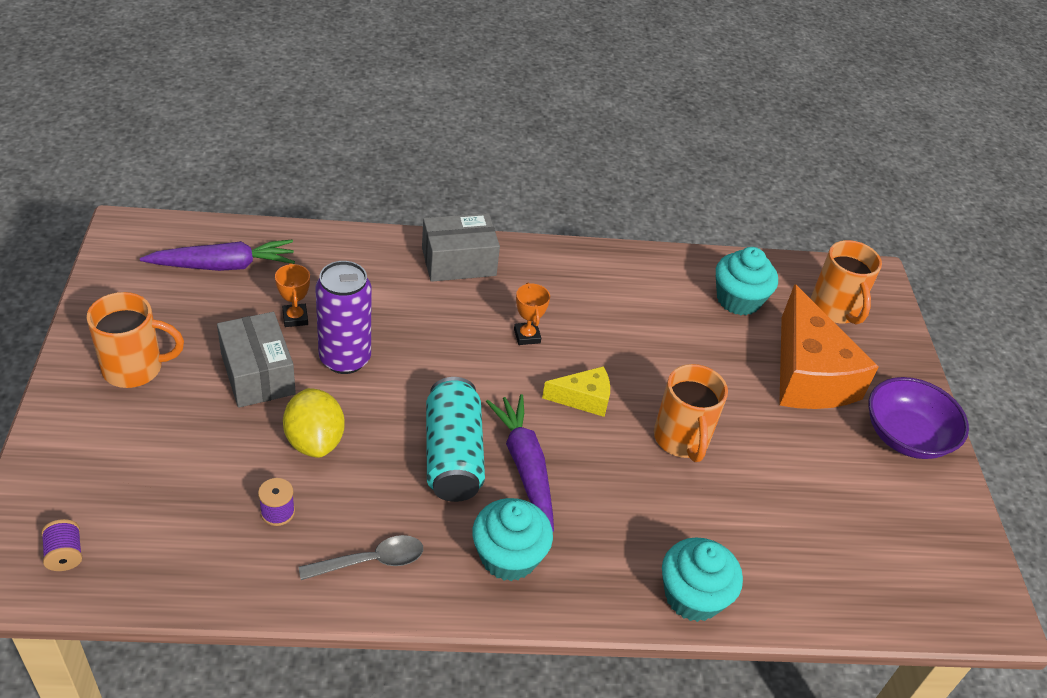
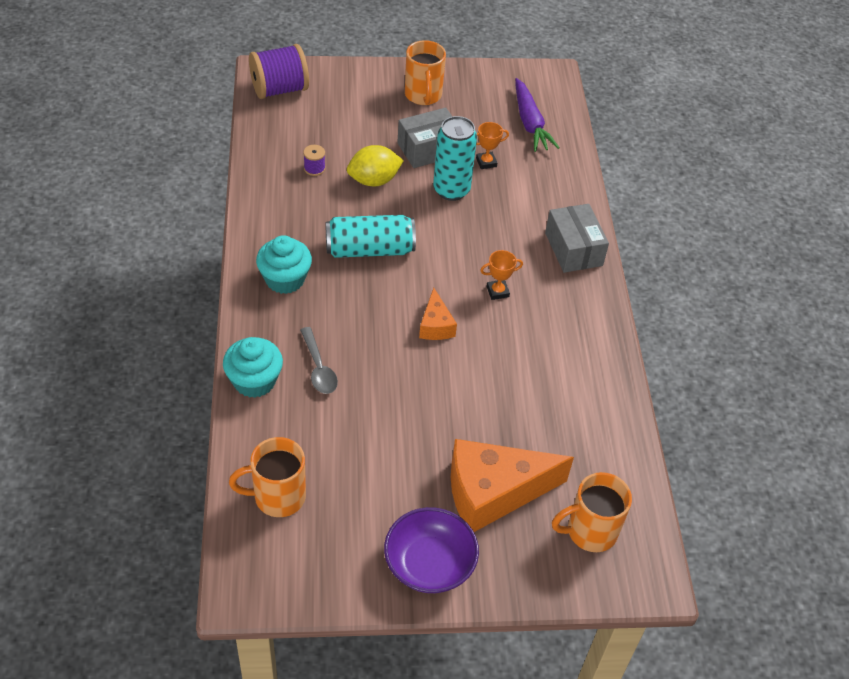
camera: 90 degrees right, 5 degrees up
(65, 555) = (279, 89): purple spool -> purple spool, size x2.26
(345, 359) = (451, 190): purple can -> turquoise can
(371, 561) = (279, 212): grey spoon -> grey spoon (318, 368)
(524, 466) = (364, 288): purple carrot -> none
(583, 399) = (435, 325): yellow cheese -> orange cheese
(681, 440) = (401, 387): orange mug -> orange mug (277, 497)
(738, 300) = (581, 447): turquoise cupcake -> none

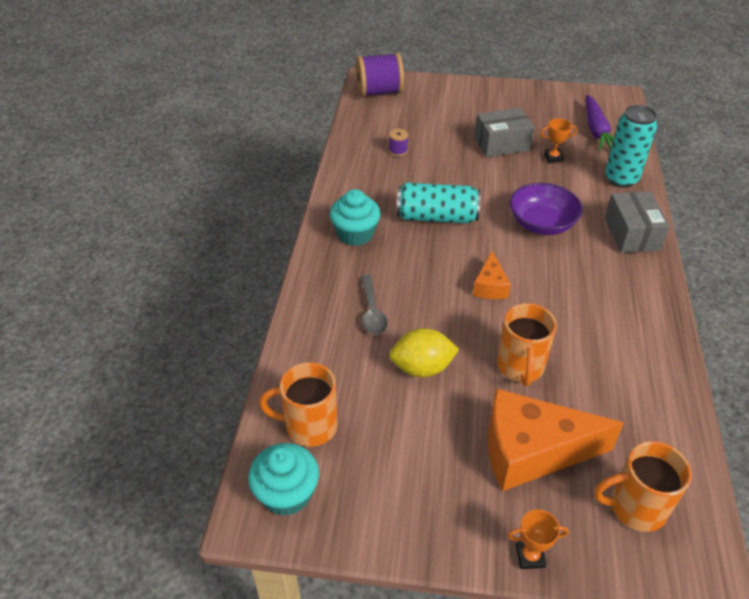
camera: 15 degrees right, 5 degrees down
(254, 381) = (309, 316): turquoise cupcake -> turquoise cupcake (287, 493)
(374, 180) = (449, 164): yellow lemon -> yellow lemon (422, 368)
(423, 95) = (502, 104): orange mug -> orange mug (520, 367)
(429, 564) = (454, 517): purple bowl -> purple bowl (541, 224)
(451, 190) = (518, 176): turquoise can -> turquoise can (621, 179)
(497, 291) = (554, 263): orange trophy -> orange trophy (530, 556)

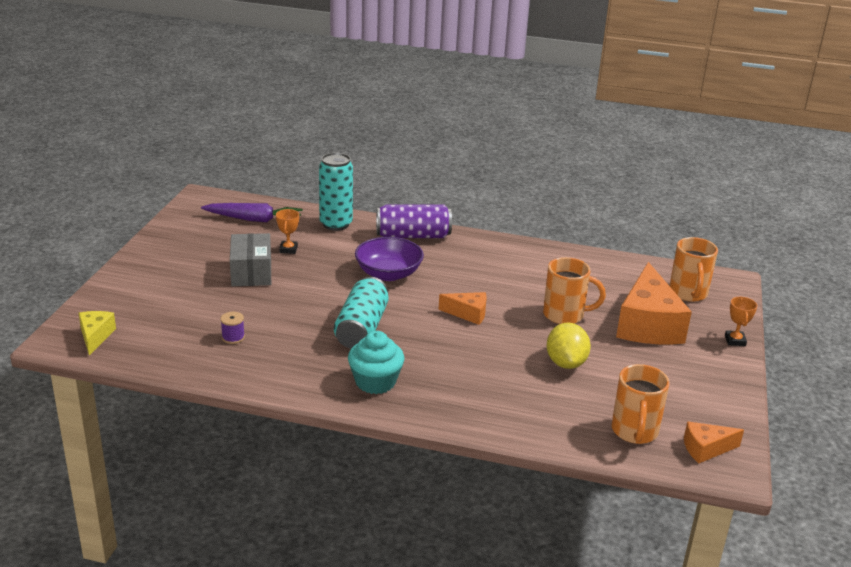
camera: 85 degrees left, 15 degrees down
(287, 493) = (706, 449): turquoise cupcake -> orange cheese
(372, 311) = (494, 383): grey spoon -> none
(379, 92) = (95, 336): purple spool -> yellow cheese
(631, 234) = (413, 236): grey box -> purple can

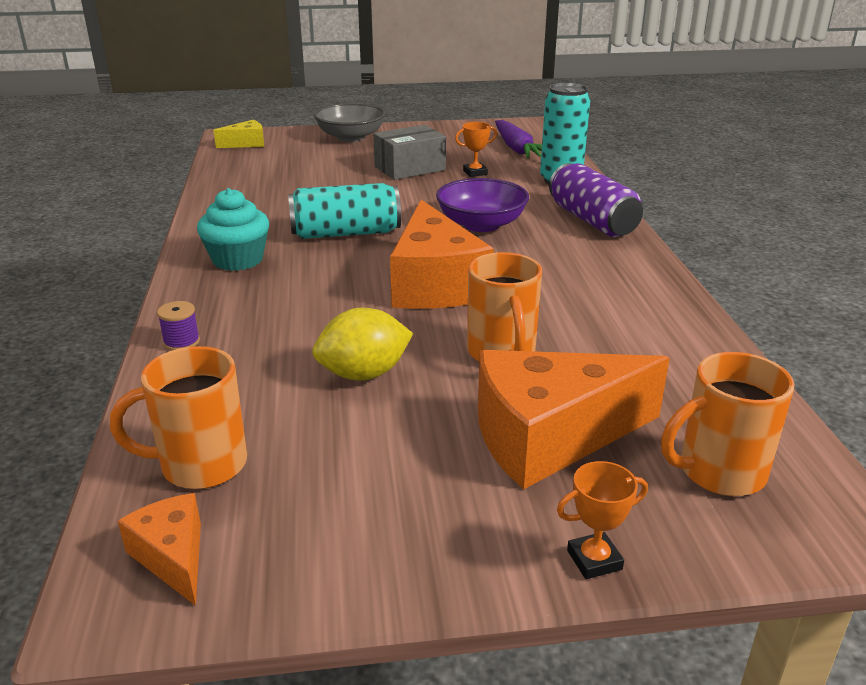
camera: 70 degrees right, 0 degrees up
(141, 280) = (351, 137): none -> grey bowl
(233, 337) = (280, 185): purple spool -> purple spool (181, 342)
(468, 314) = (434, 284): orange cheese -> orange cheese, size x2.04

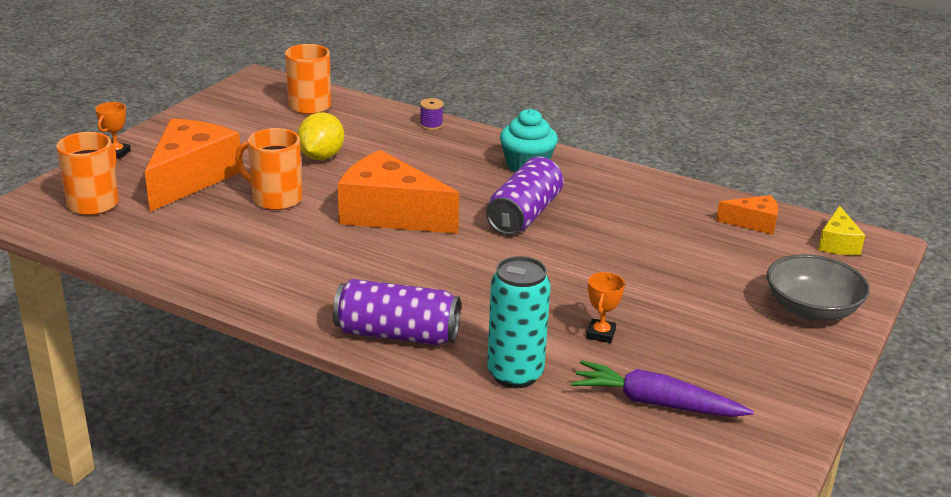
camera: 125 degrees right, 0 degrees up
(173, 557) = (263, 90): orange cheese -> orange cheese (753, 223)
(345, 233) = (524, 214): turquoise can -> purple can
(409, 168) = (657, 302): grey box -> none
(481, 224) = (464, 276): purple bowl -> none

